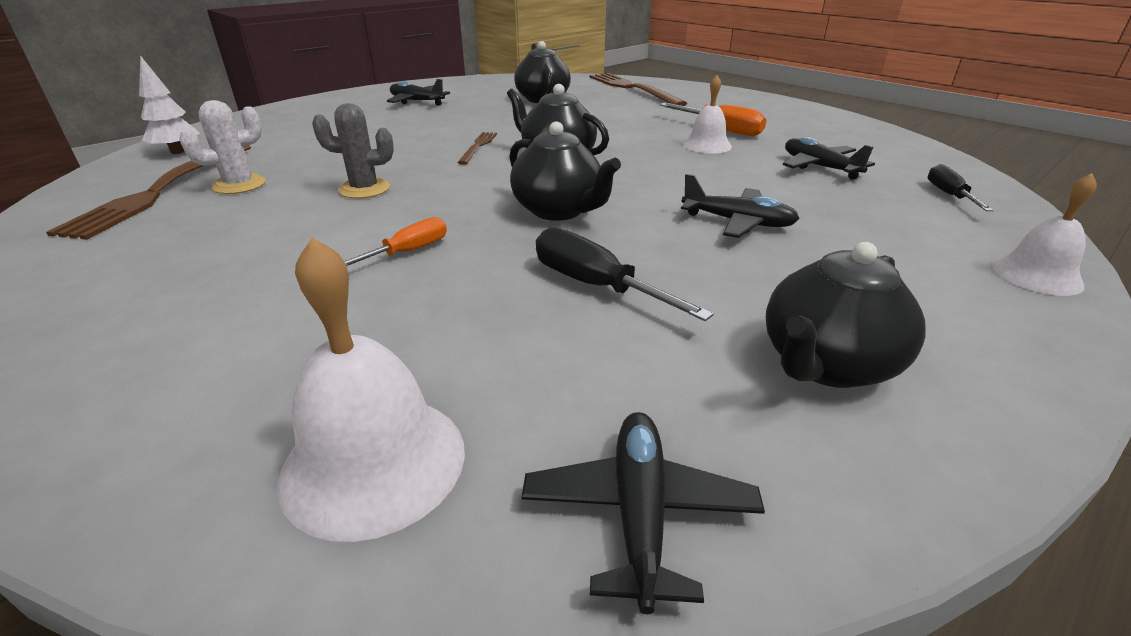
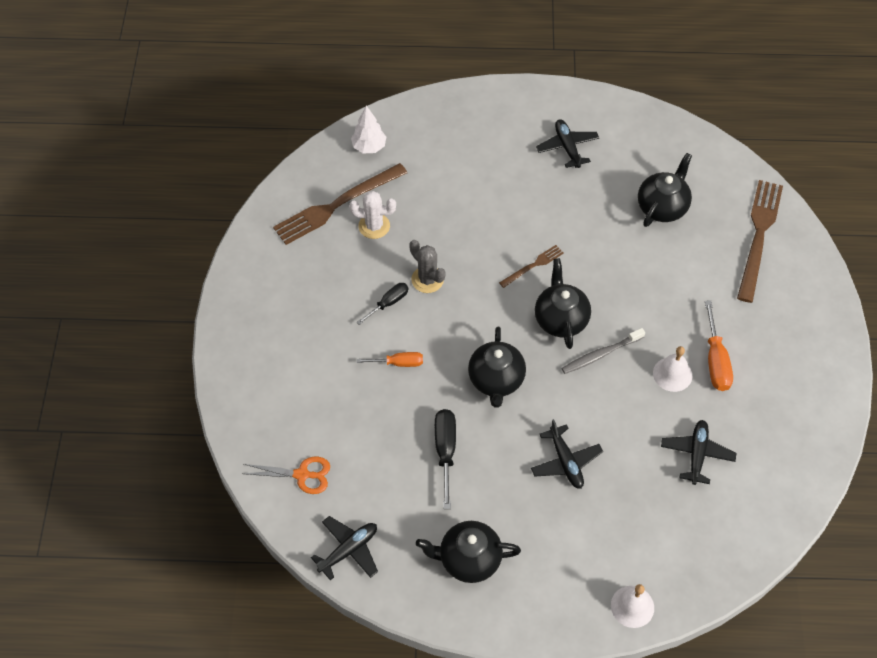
camera: 45 degrees right, 25 degrees up
(374, 462) = (302, 475): white bell -> orange scissors
(630, 159) = (600, 354): none -> grey toothbrush
(949, 195) = (717, 538): black screwdriver -> black screwdriver (388, 303)

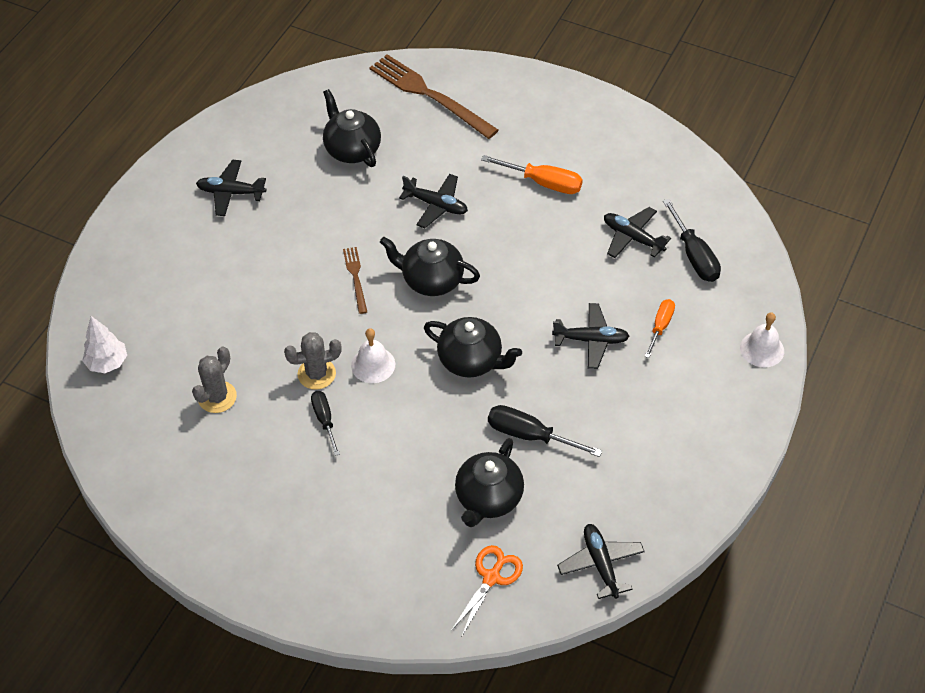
camera: 65 degrees left, 5 degrees down
(337, 205) = (166, 422): brown fork -> none
(374, 226) = (217, 397): white cactus -> grey cactus
(398, 363) = (404, 438): orange screwdriver -> orange screwdriver (660, 327)
(468, 559) = (658, 461): black teapot -> black teapot (488, 498)
(600, 354) = (489, 265): grey toothbrush -> none
(641, 290) = (436, 205): none -> black plane
(672, 374) = (540, 220): white bell -> white bell (373, 364)
(707, 512) = (694, 255): none -> black screwdriver

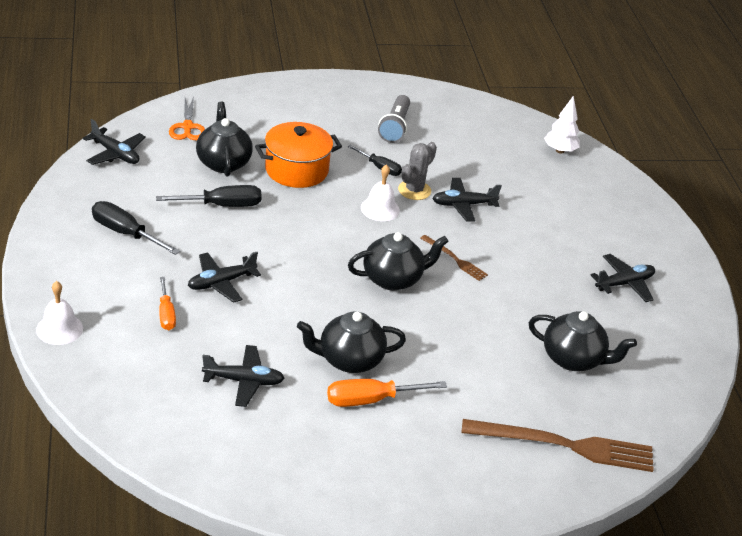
camera: 140 degrees right, 15 degrees down
(217, 397) = (466, 156): grey cactus -> none
(252, 475) = (395, 127): none -> grey flashlight
(416, 454) = (296, 170): none -> orange pot
(436, 205) = (449, 340): black plane -> black plane (463, 205)
(471, 361) = (308, 235): black teapot -> black teapot (349, 360)
(694, 255) = (171, 387): black screwdriver -> black screwdriver (125, 233)

